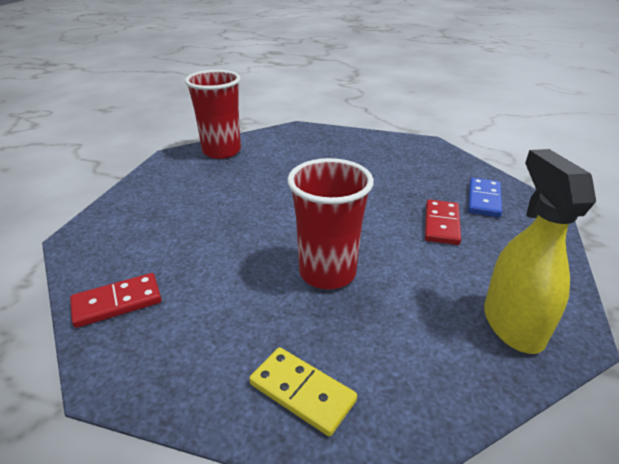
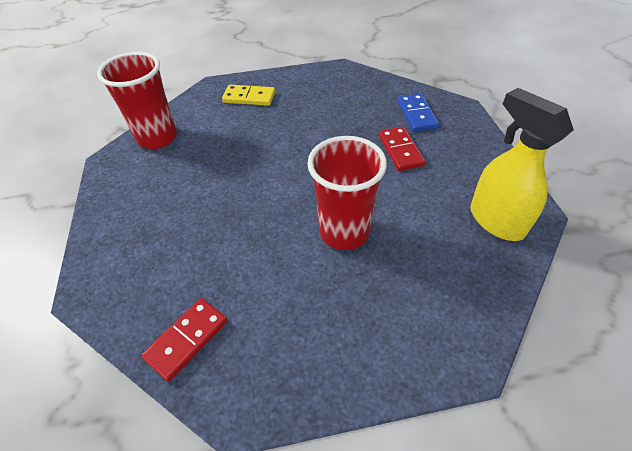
camera: 25 degrees left, 15 degrees up
(302, 392) = (395, 343): yellow domino -> yellow domino (249, 97)

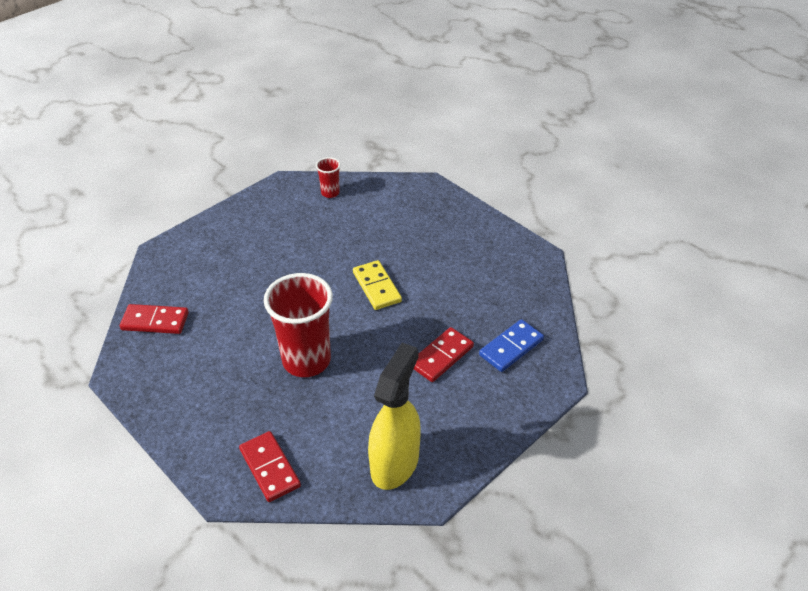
camera: 55 degrees right, 5 degrees down
(157, 138) = (330, 193): red cup -> red cup, size x0.47
(249, 97) = (430, 216): yellow domino -> yellow domino (376, 287)
(459, 311) = (270, 468): none -> red domino

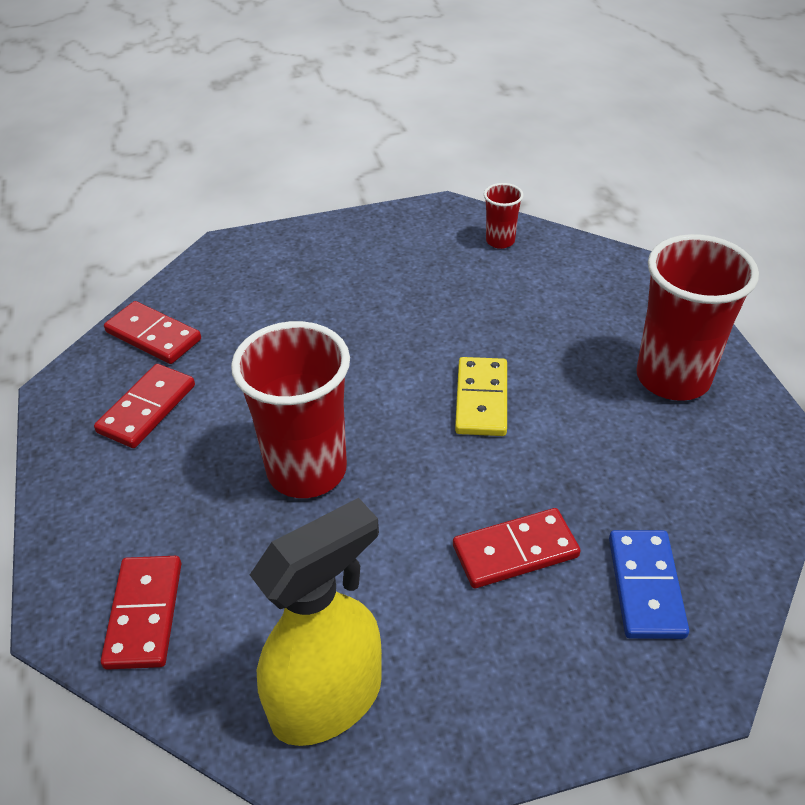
camera: 30 degrees right, 0 degrees up
(185, 364) = (147, 409): none -> red domino
(467, 240) = (672, 378): none -> red cup
(511, 347) = (645, 586): blue domino -> blue domino turned 75 degrees counterclockwise

